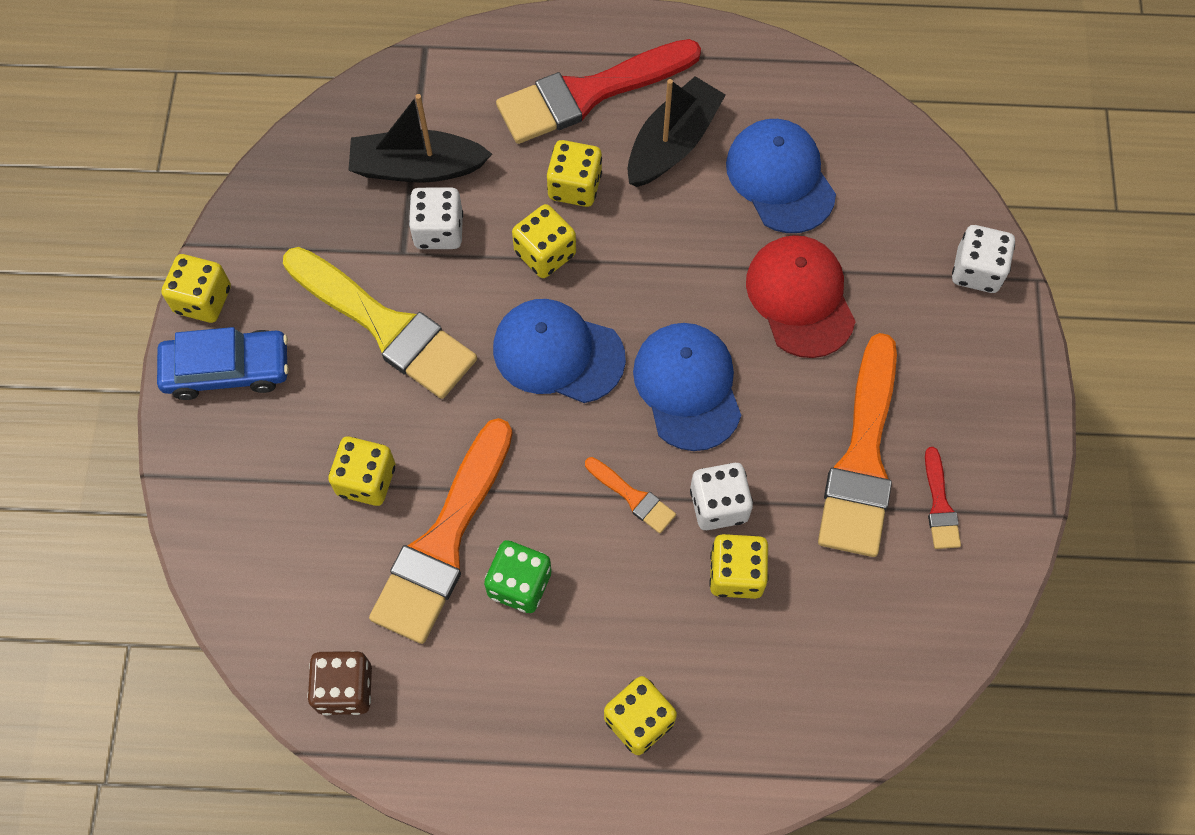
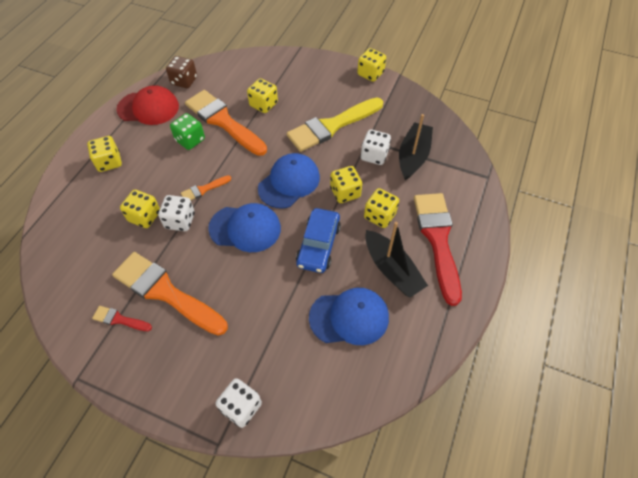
camera: 110 degrees right, 10 degrees down
(227, 370) = (334, 75): blue car -> blue car (318, 245)
(800, 297) = (269, 298): red cap -> red cap (148, 108)

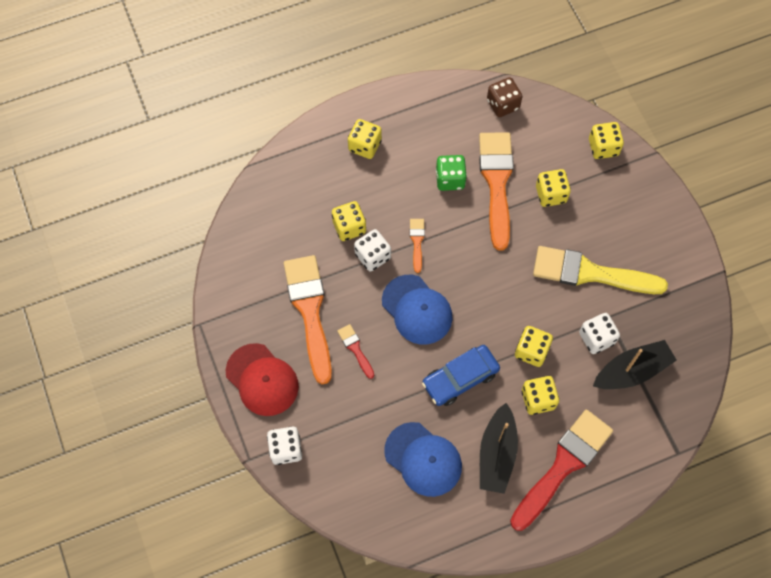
camera: 45 degrees right, 10 degrees up
(119, 319) = (261, 304): red brush -> red brush (355, 349)
(148, 108) = (444, 111): red cap -> red cap (262, 380)
(203, 189) = (417, 242): orange brush -> orange brush turned 75 degrees clockwise
(289, 182) = (493, 298): blue cap -> none
(370, 74) = (692, 246): yellow dice -> yellow dice (603, 147)

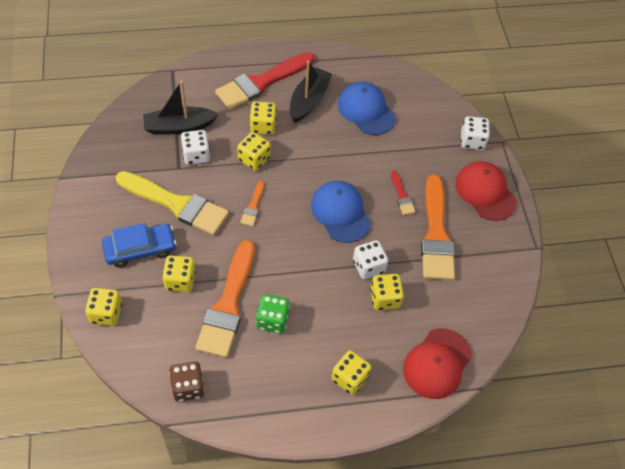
camera: 170 degrees left, 10 degrees down
(288, 178) = (437, 363): none -> red cap
(417, 242) = (323, 269): orange brush -> orange brush (253, 206)
(460, 378) = (320, 154): blue car -> blue car (140, 249)

